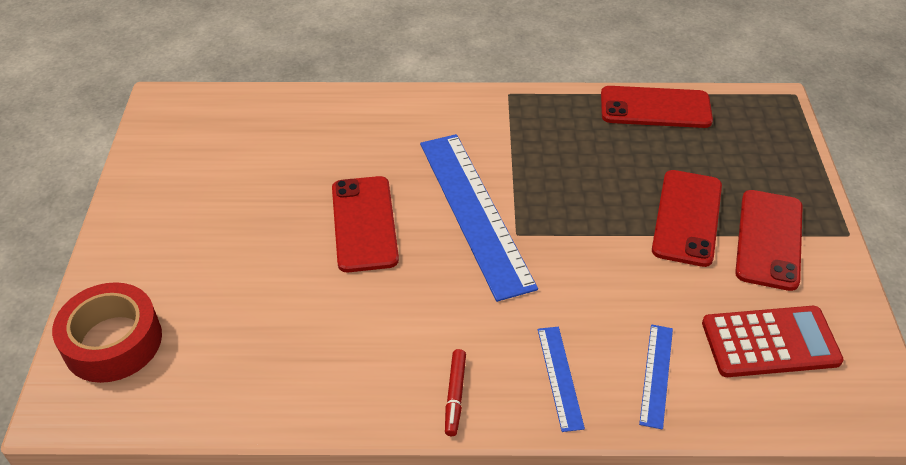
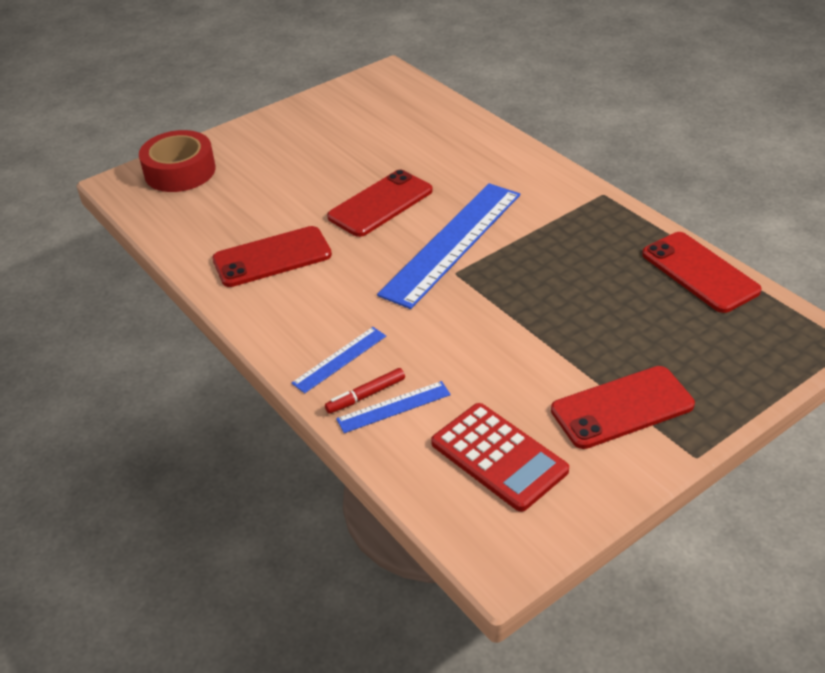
camera: 55 degrees right, 5 degrees down
(455, 395) = (273, 320): red marker -> red marker (366, 395)
(687, 218) = (586, 349): red phone -> red phone (272, 257)

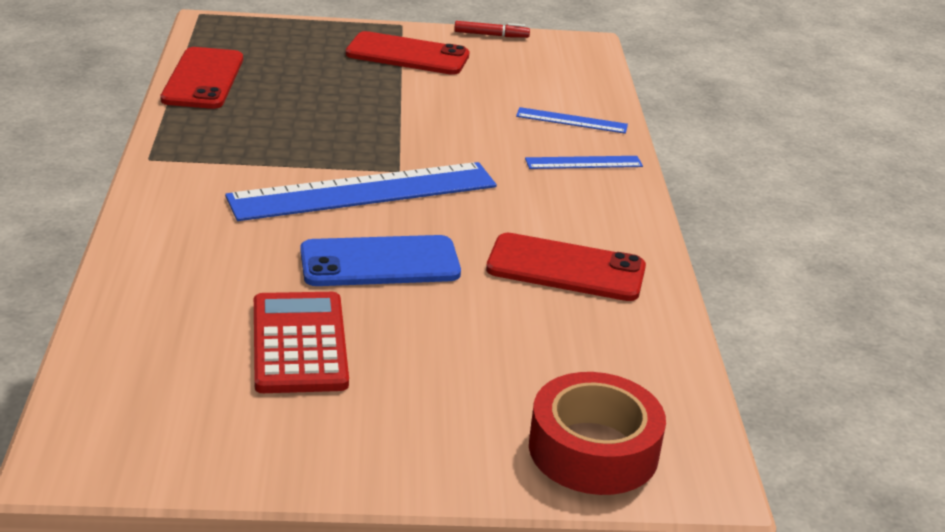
camera: 150 degrees left, 10 degrees down
(366, 395) = (586, 135): red marker -> red marker (491, 35)
(380, 204) = (380, 262): red phone -> blue phone
(499, 457) = (527, 72): red calculator -> red calculator (299, 344)

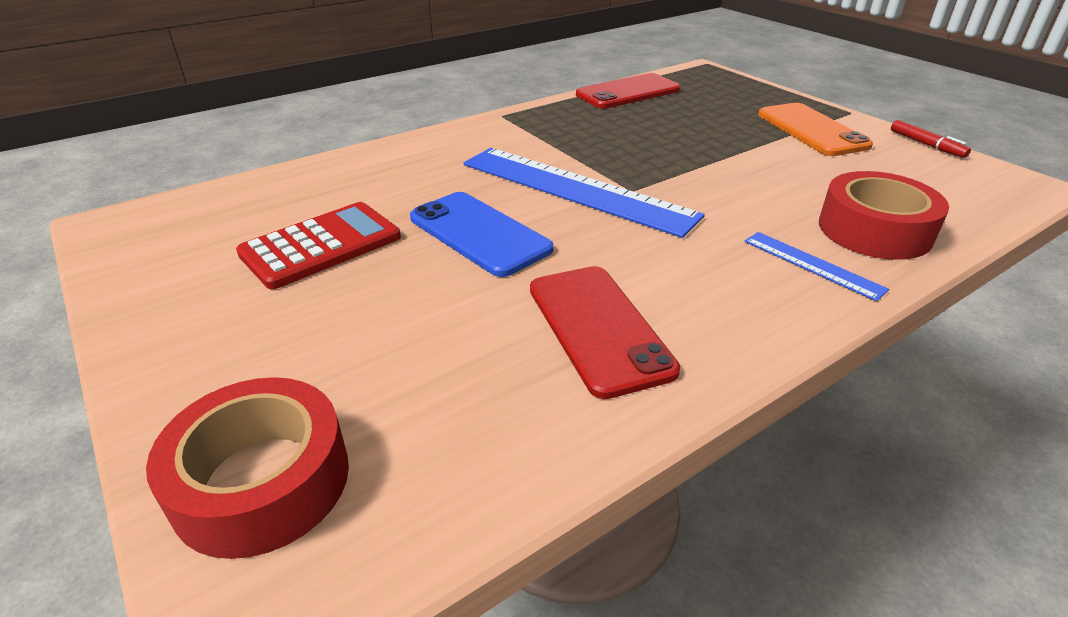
camera: 60 degrees right, 5 degrees up
(407, 55) = (811, 130): red phone -> orange phone
(571, 121) = (874, 230): blue ruler -> red tape

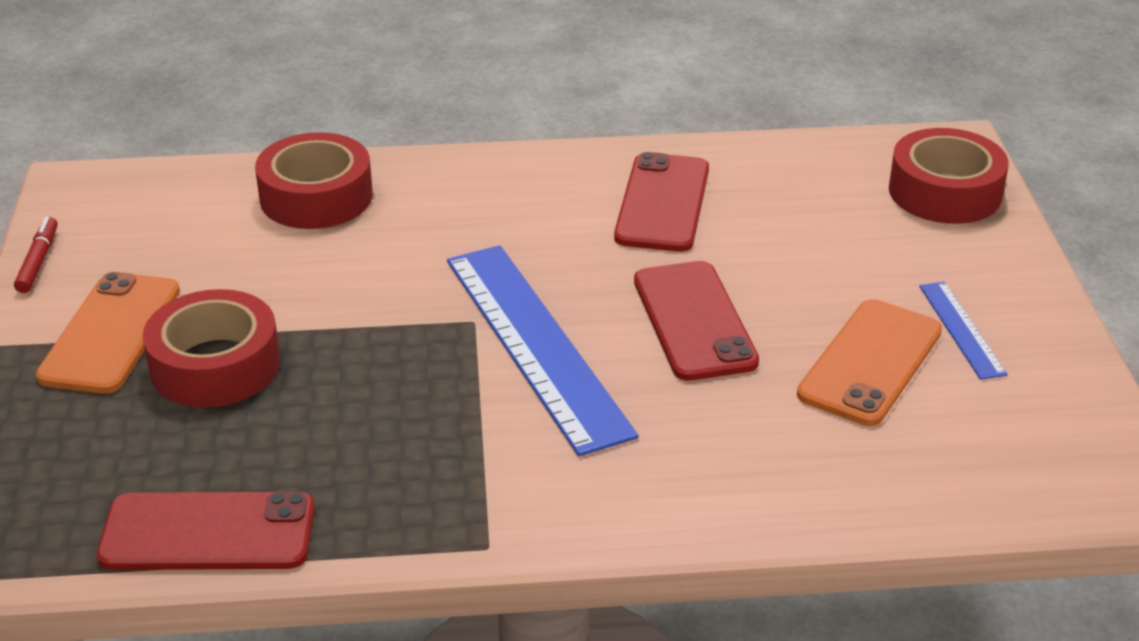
camera: 150 degrees left, 0 degrees up
(321, 246) = (870, 363): red calculator -> orange phone
(479, 233) = (694, 321): blue phone -> red phone
(734, 133) = (215, 365): none -> red tape
(812, 265) = (426, 190): blue ruler -> blue ruler (962, 329)

